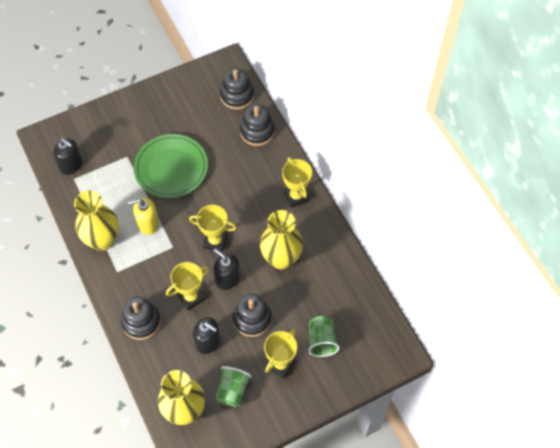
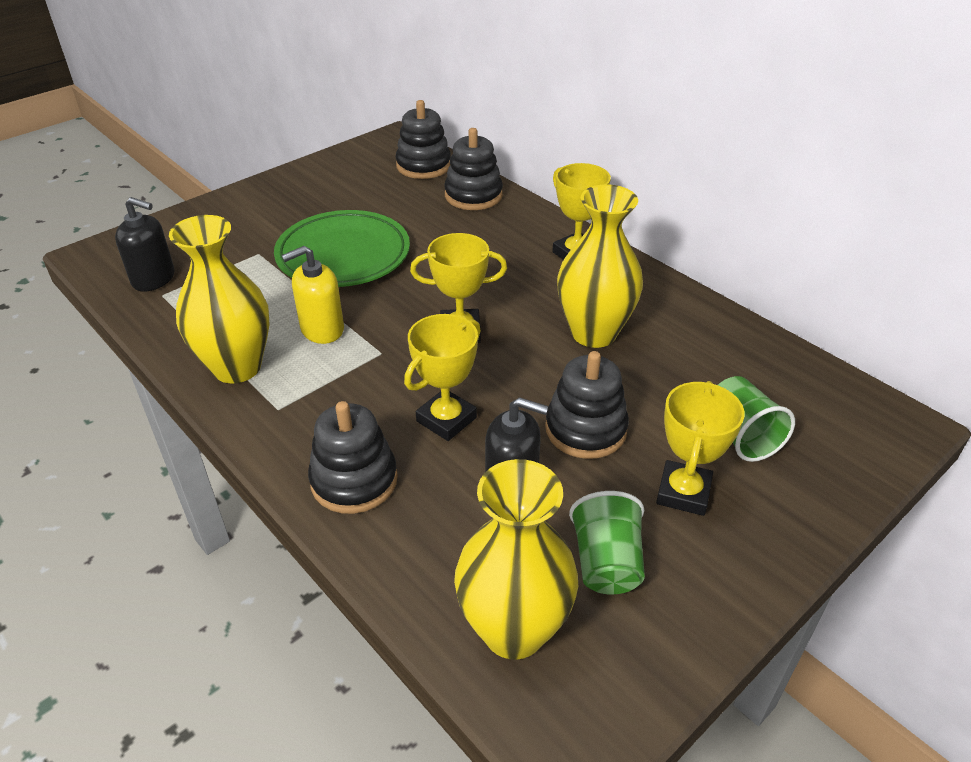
camera: 15 degrees left, 20 degrees down
(227, 278) = (507, 378): black soap dispenser -> none

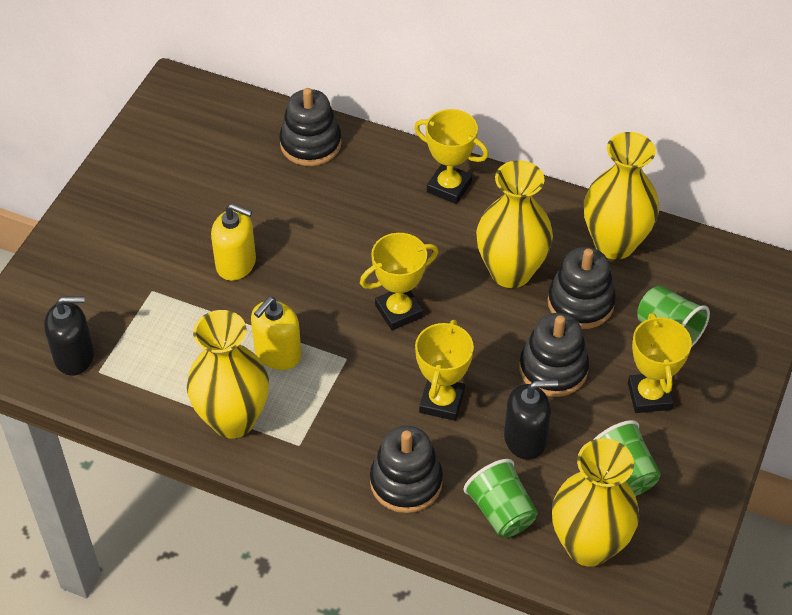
camera: 25 degrees left, 10 degrees up
(343, 255) = (236, 264): green plate -> yellow soap dispenser
(423, 165) = (234, 118): black stacking toy -> black stacking toy (580, 303)
(434, 550) = (501, 511): none -> green cup
(719, 341) = (614, 243): none -> yellow vase

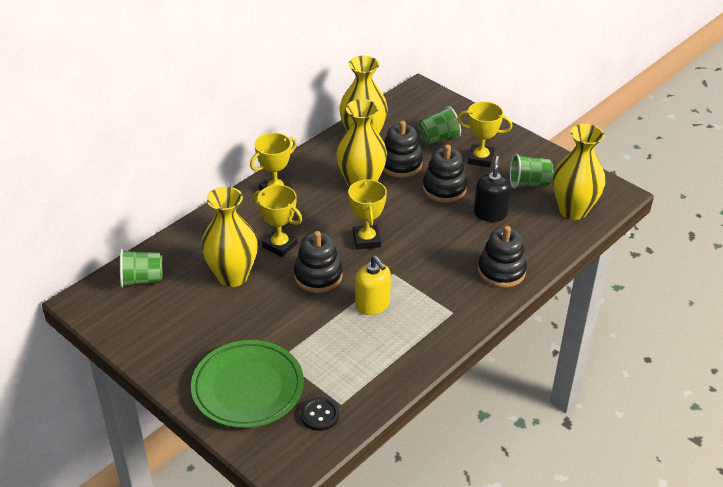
camera: 70 degrees left, 10 degrees down
(74, 356) = (319, 415): black soap dispenser -> black button
(94, 276) = (247, 388): none -> green plate
(233, 420) = (418, 340): yellow vase -> yellow vase (232, 276)
(236, 264) = (281, 307): yellow soap dispenser -> none
(310, 144) = (193, 244): black stacking toy -> black stacking toy (318, 276)
(442, 402) = (447, 240): yellow trophy -> yellow trophy (279, 245)
(501, 511) = (538, 237): green cup -> green cup (142, 280)

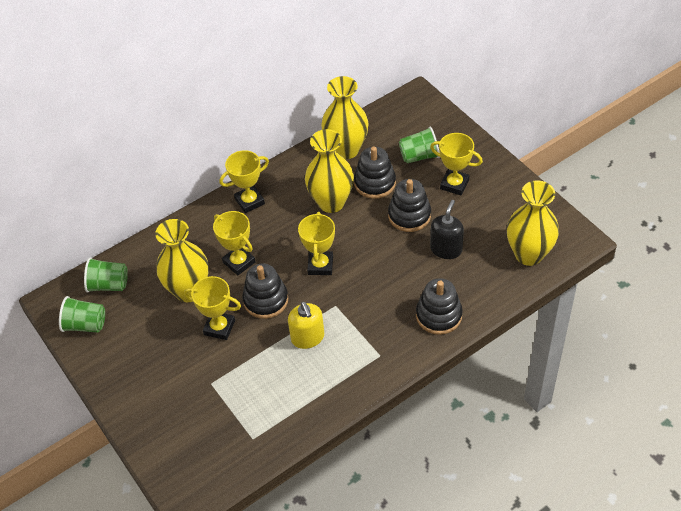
camera: 15 degrees right, 10 degrees up
(247, 388) = (175, 411): green plate -> none
(275, 306) = (219, 327): none -> yellow trophy
(319, 415) = (231, 447): black button -> none
(529, 183) = (494, 218): green cup -> green cup (85, 325)

